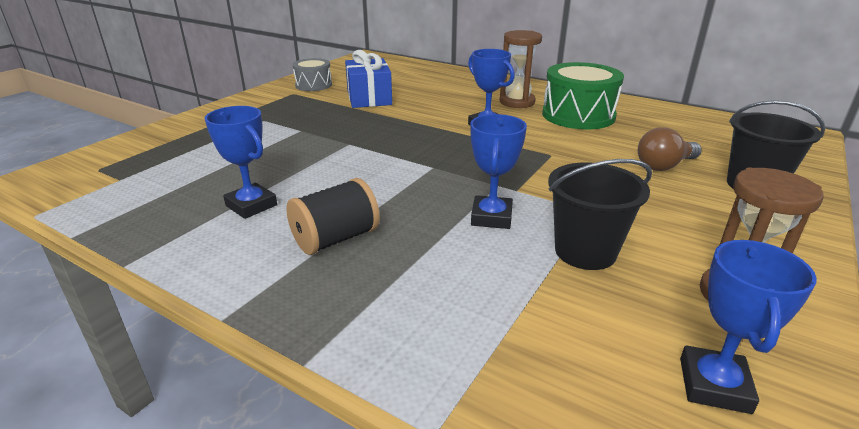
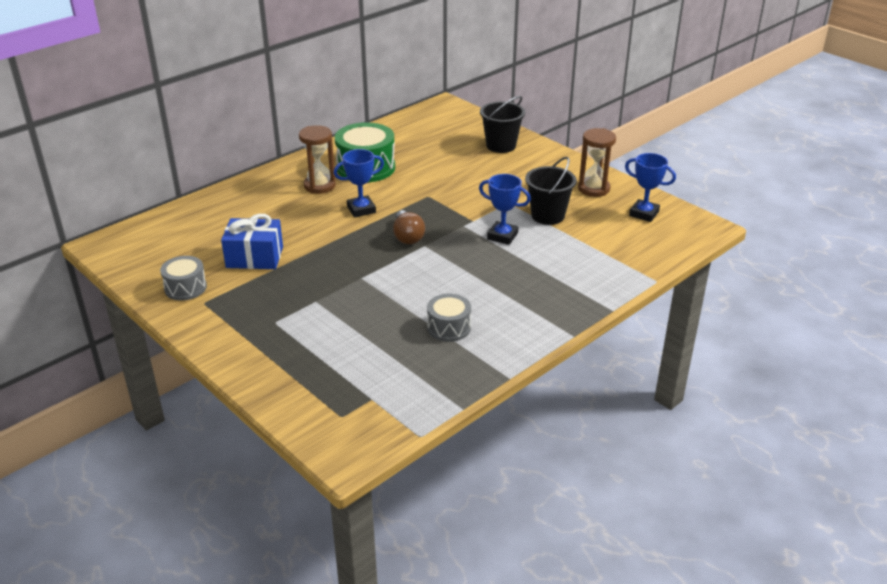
camera: 75 degrees left, 5 degrees up
(251, 205) = (449, 327): blue trophy -> grey drum
(336, 239) = (506, 294): black spool -> none
(664, 166) = (464, 163): brown light bulb -> brown light bulb (407, 236)

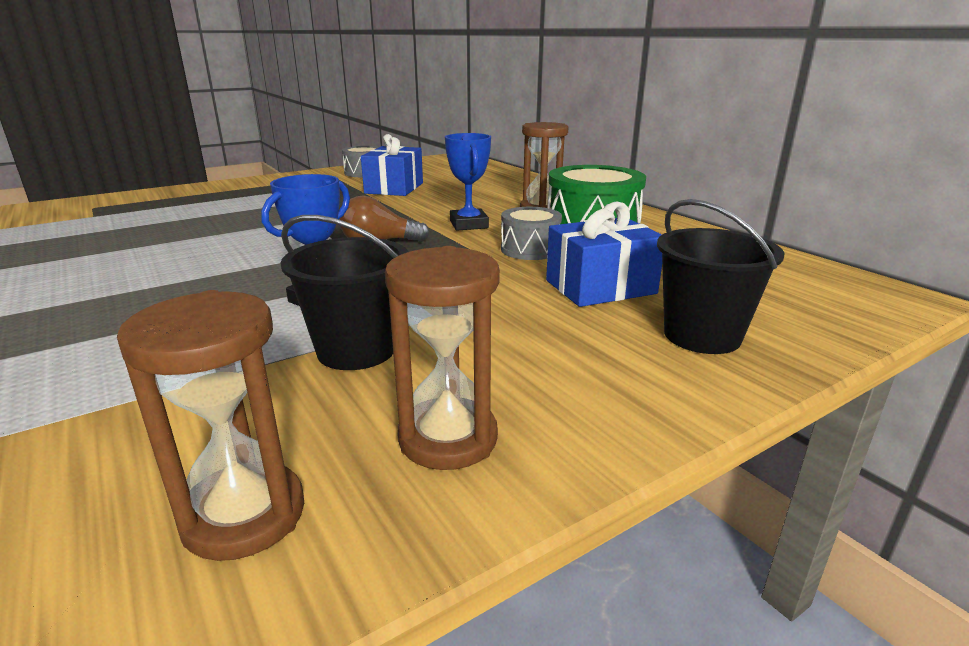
camera: 100 degrees right, 10 degrees down
(449, 327) = (143, 249): grey drum -> grey drum (530, 249)
(458, 165) = (600, 287): none -> blue gift
(644, 213) = (244, 515): blue trophy -> brown hourglass

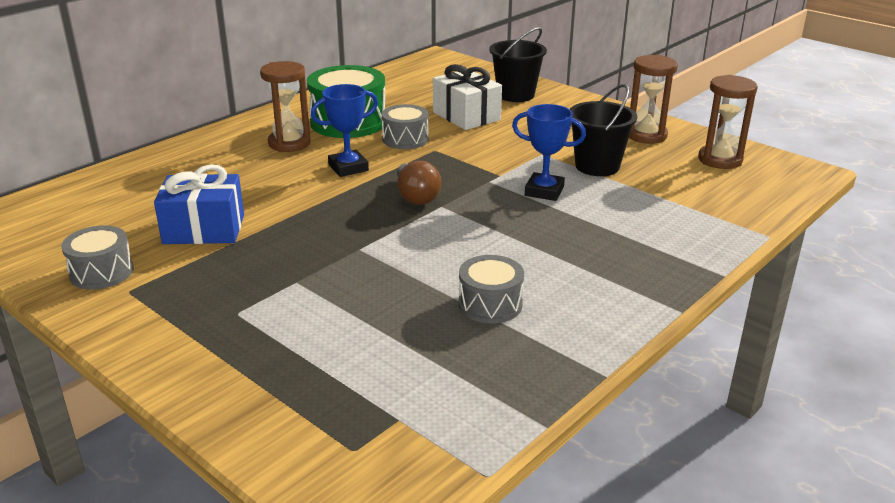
camera: 105 degrees left, 5 degrees up
(154, 248) = (490, 304): none -> grey drum
(600, 287) = (466, 116): blue gift -> white gift

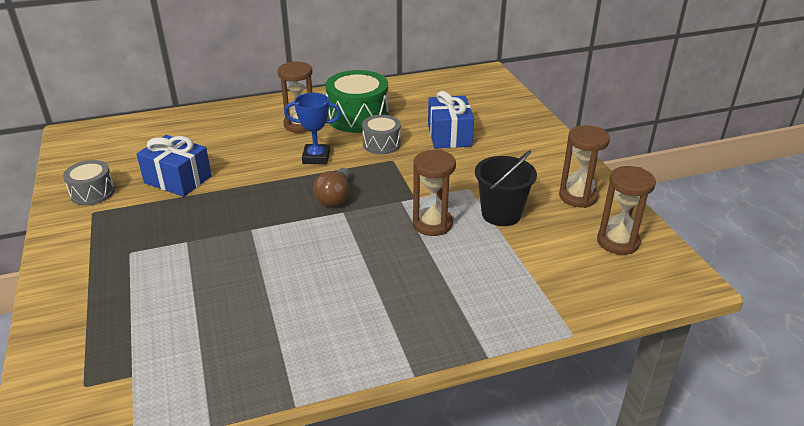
camera: 30 degrees right, 5 degrees up
(466, 116) = (449, 135): white gift -> blue gift
(490, 304) = (284, 309): grey drum -> none
(515, 95) = (510, 125): black bucket -> none
(544, 191) = (432, 224): blue trophy -> brown hourglass

